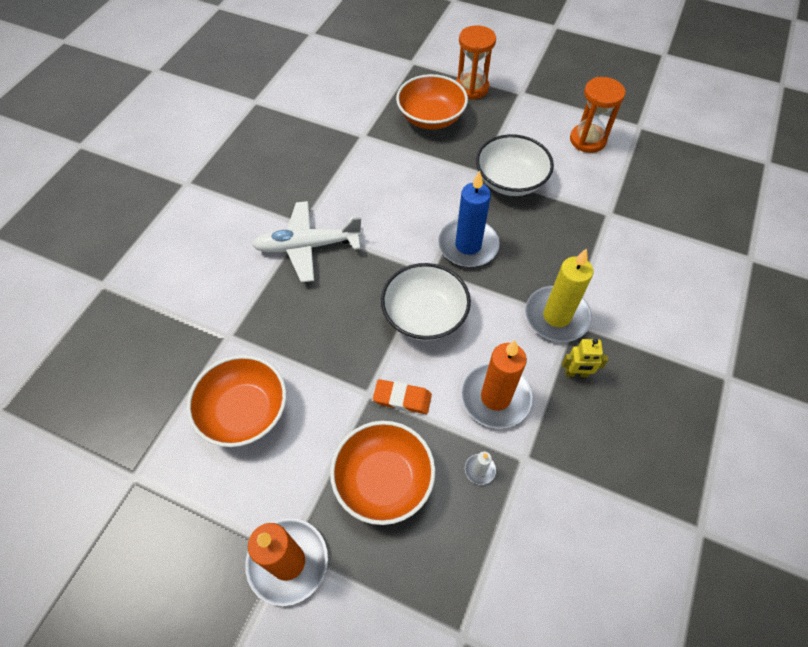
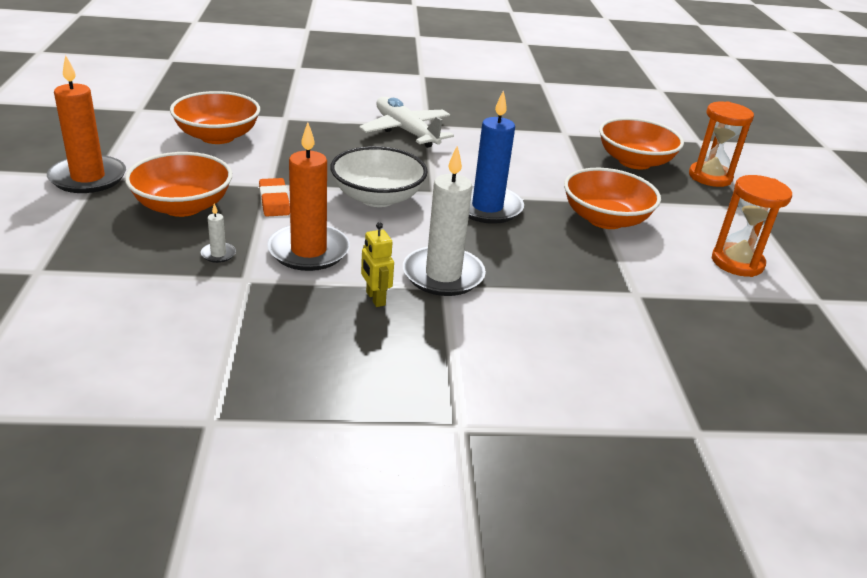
camera: 60 degrees right, 25 degrees down
(510, 181) = (605, 219): white bowl -> orange bowl
(556, 316) = (443, 275): yellow candle -> white candle

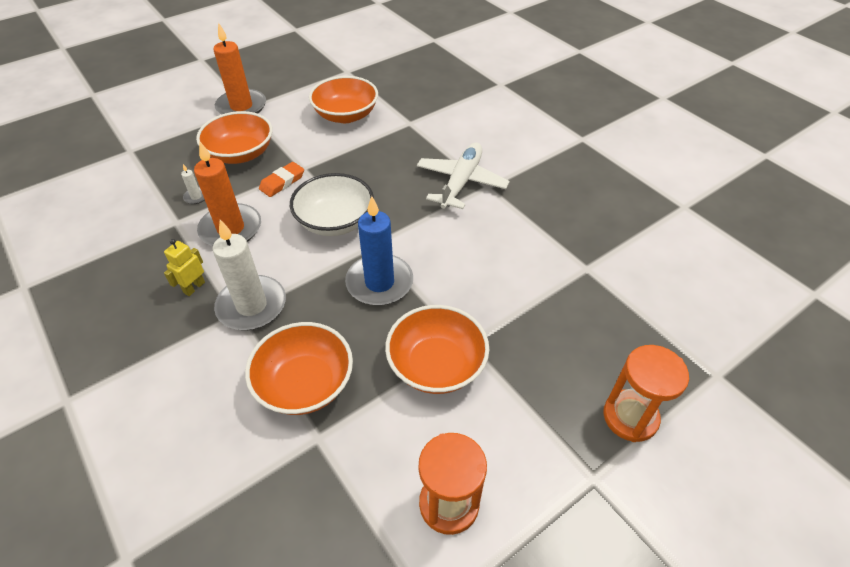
camera: 60 degrees right, 15 degrees up
(634, 162) = (588, 341): orange bowl -> orange bowl (305, 384)

